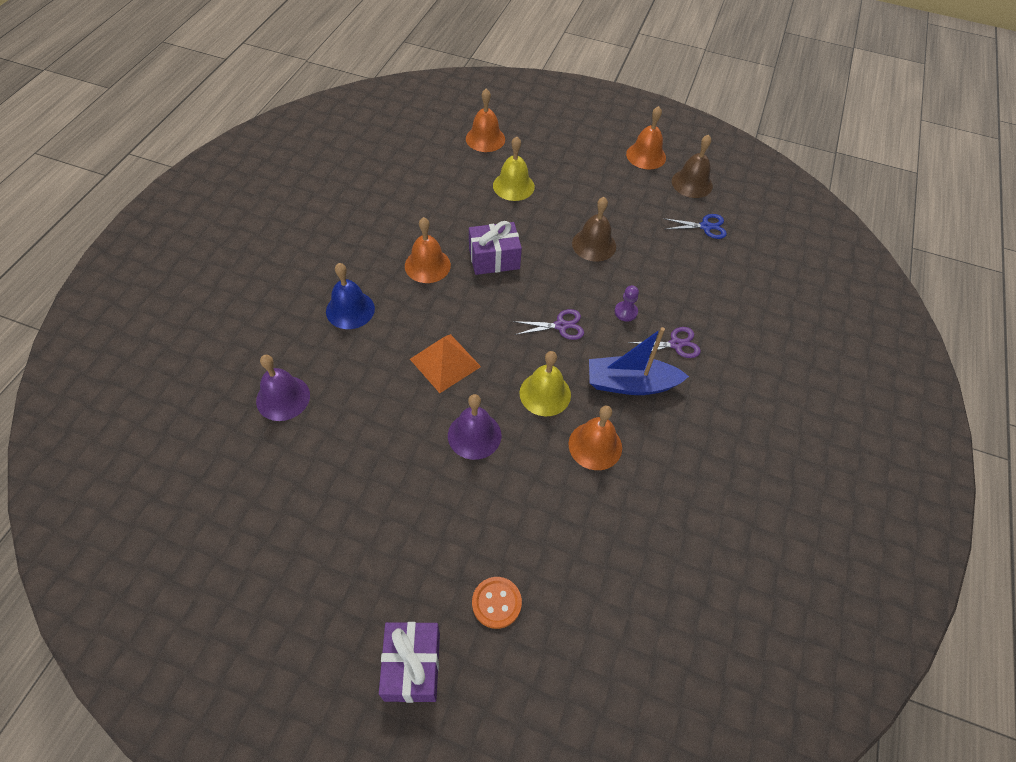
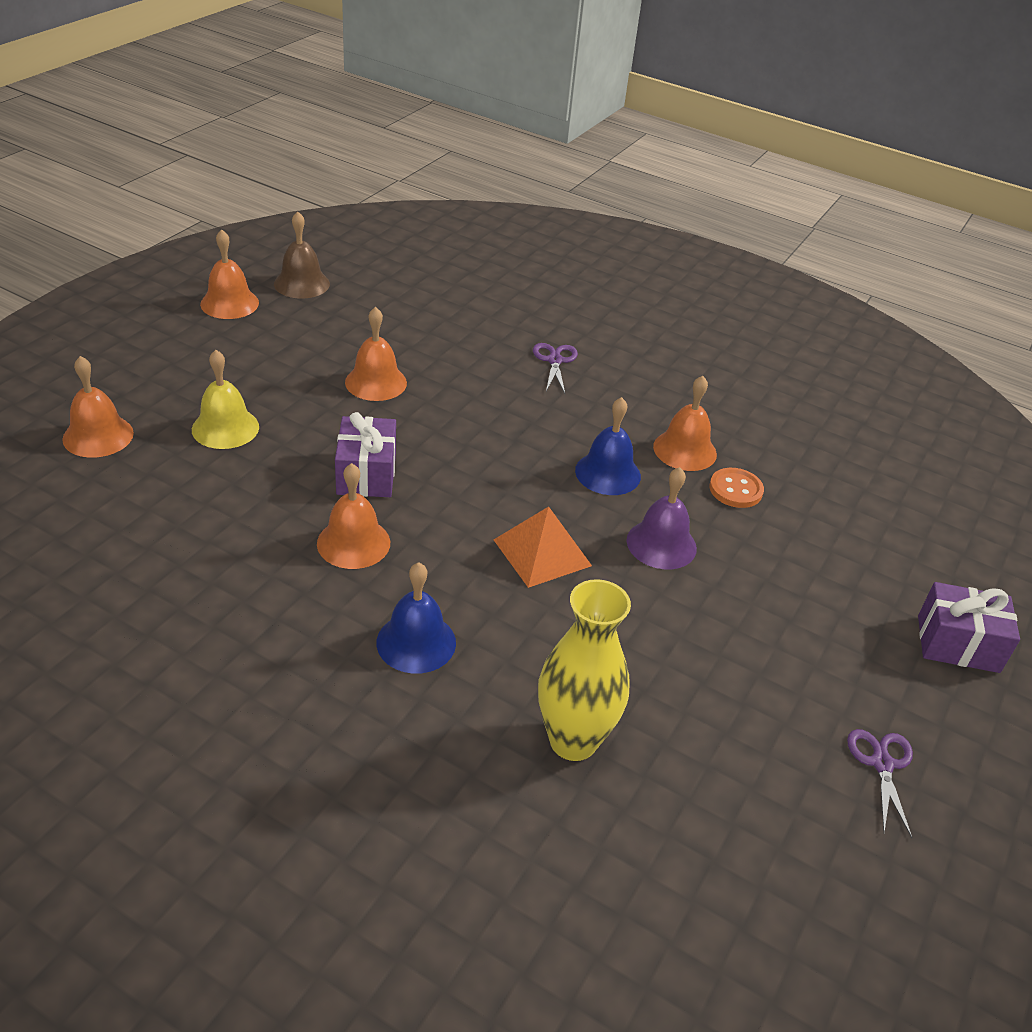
camera: 80 degrees left, 15 degrees down
(283, 398) = (573, 740): purple bell -> yellow vase
(496, 603) = (878, 563): orange button -> orange button (735, 490)
(545, 394) = (608, 473): yellow bell -> blue bell
(561, 326) = (505, 438): purple scissors -> purple scissors (881, 764)
(594, 244) = (376, 382): brown bell -> orange bell
(625, 312) = (497, 384): purple pawn -> none
(630, 384) = (604, 405): blue boat -> none
(705, 226) = (381, 294): blue scissors -> none

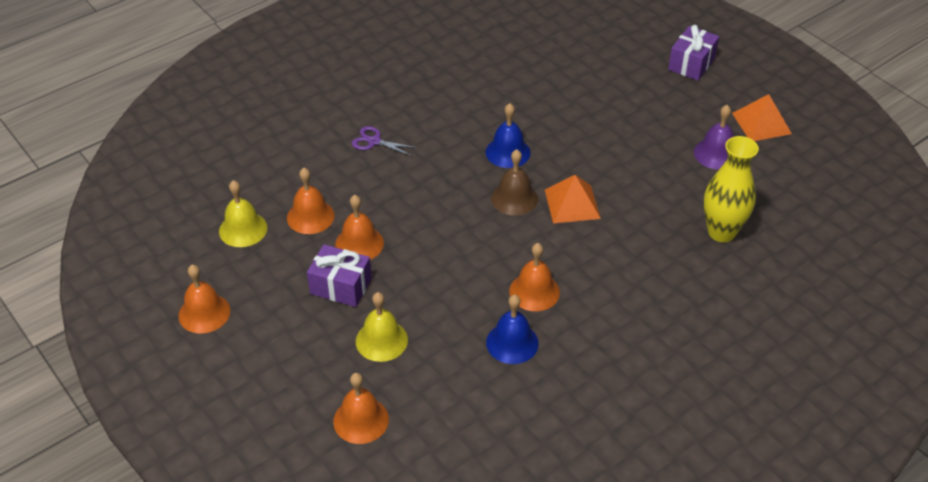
camera: 65 degrees left, 5 degrees up
(301, 283) = (196, 261): brown bell -> brown bell (514, 198)
(361, 301) = (243, 229): none -> yellow bell
(366, 474) = (465, 270): purple gift -> purple gift (341, 286)
(416, 642) = (632, 280): blue bell -> blue bell (512, 342)
(661, 544) = (581, 149): purple bell -> purple bell (716, 153)
(685, 450) = (498, 110): orange bell -> orange bell (310, 216)
(735, 490) = (544, 101): orange button -> none
(881, 764) = (761, 123): purple scissors -> orange pyramid

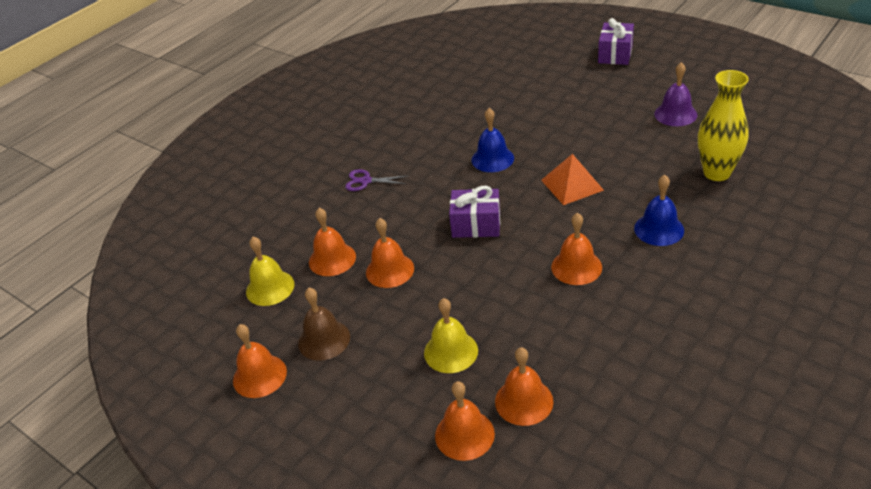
camera: 10 degrees left, 5 degrees down
(341, 286) = (388, 313): purple gift -> purple gift (476, 225)
(425, 406) = (524, 401): none -> orange bell
(512, 342) = (579, 318): blue bell -> blue bell (659, 229)
(514, 198) = (517, 194): brown bell -> brown bell (324, 340)
(761, 123) = (699, 82): orange pyramid -> none

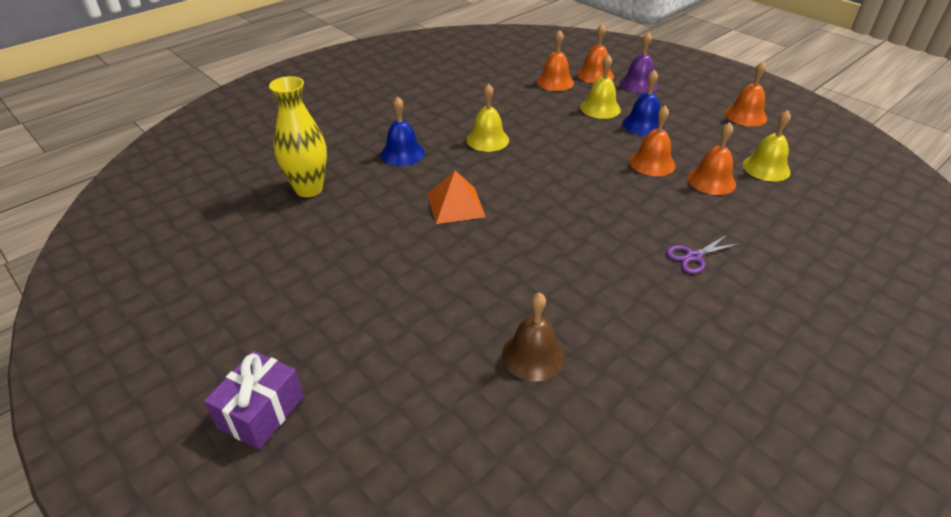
camera: 175 degrees left, 0 degrees up
(324, 340) = (701, 127): brown bell -> brown bell (533, 355)
(366, 181) = (693, 257): purple scissors -> purple scissors turned 135 degrees clockwise
(476, 225) = (566, 185): purple gift -> none
(492, 159) = (532, 253): blue bell -> blue bell (643, 125)
(576, 267) = (487, 139): orange bell -> yellow bell
(675, 114) = (281, 266): purple bell -> purple bell (638, 84)

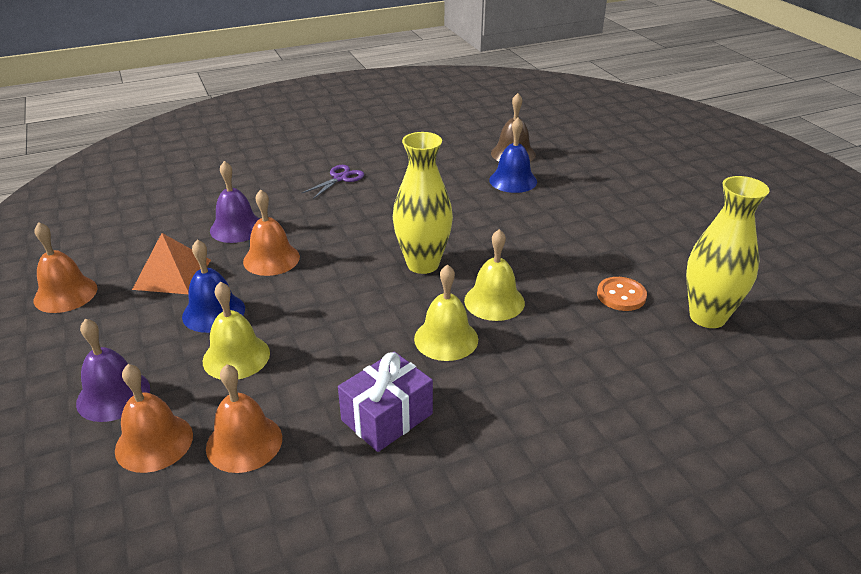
camera: 160 degrees left, 5 degrees down
(261, 412) = (705, 162): purple gift -> purple gift (387, 417)
(374, 191) = (621, 295): none -> orange button
(402, 153) = (577, 343): blue bell -> blue bell (513, 180)
(455, 205) = (528, 260): orange pyramid -> orange pyramid (172, 274)
(537, 183) = (423, 264): none -> yellow vase
(693, 257) = (340, 178): purple scissors -> purple scissors turned 45 degrees counterclockwise
(711, 181) = (236, 228): orange bell -> purple bell
(766, 168) = (162, 228): yellow bell -> yellow bell (494, 301)

